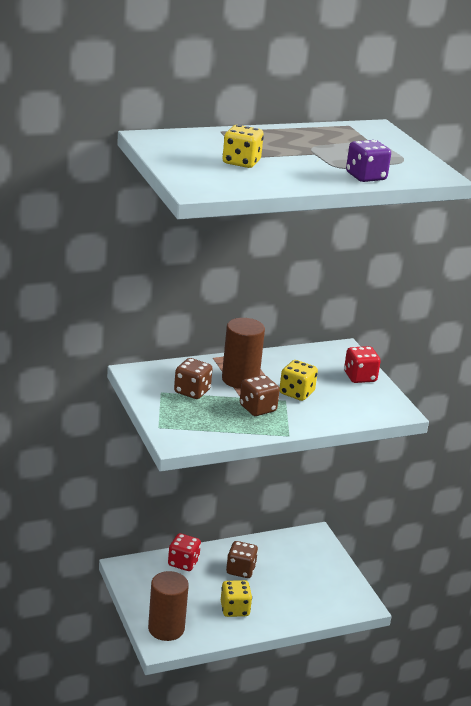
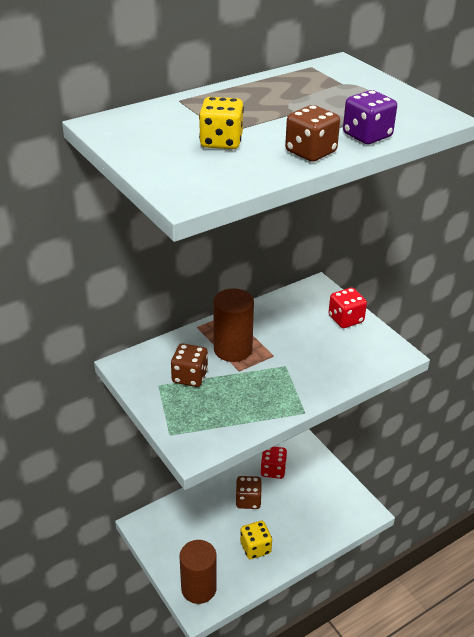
camera: 10 degrees left, 10 degrees up
(183, 563) = (194, 505): red dice -> red dice (273, 470)
(257, 408) = (262, 384): brown dice -> brown dice (310, 152)
(296, 393) = (293, 354): yellow dice -> none

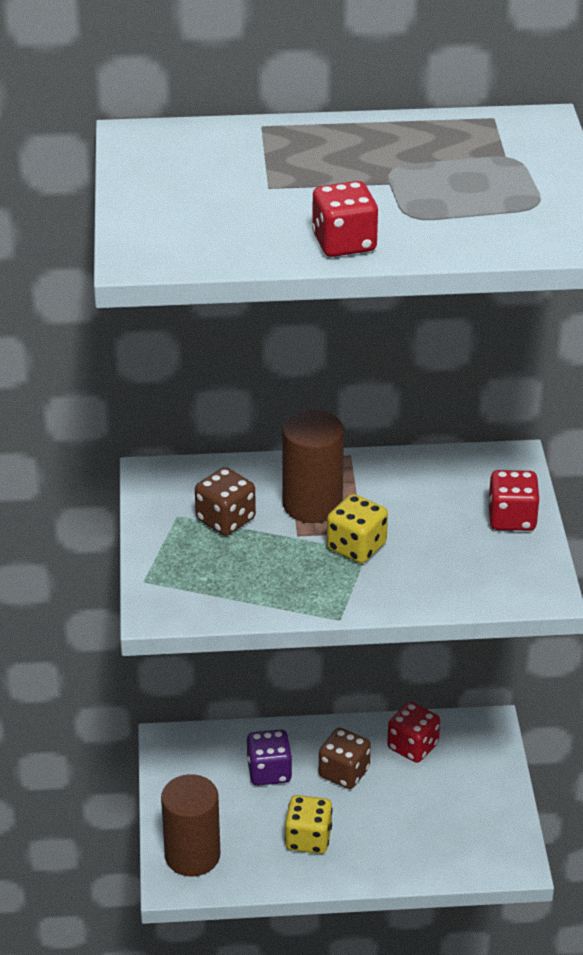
camera: 30 degrees right, 0 degrees up
(221, 142) = (251, 199): yellow dice -> yellow dice (356, 547)
(310, 152) = (344, 243): brown dice -> red dice
(367, 135) = (443, 241): purple dice -> purple dice (269, 772)

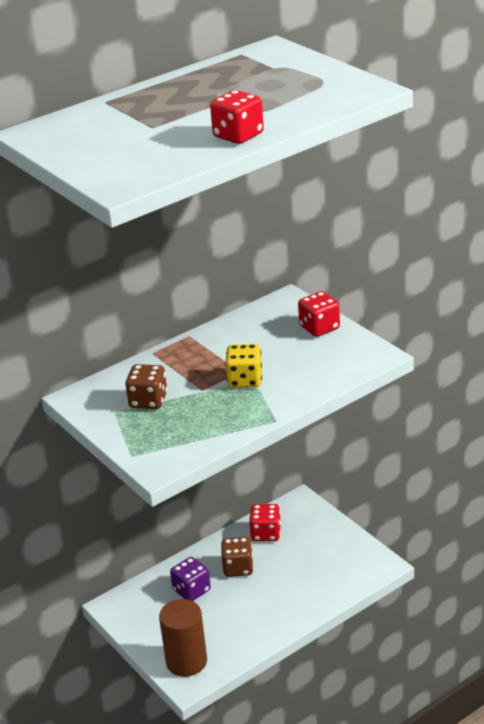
camera: 30 degrees left, 5 degrees down
(308, 839) = (250, 615): yellow dice -> none
(312, 504) = (194, 370): brown cylinder -> none

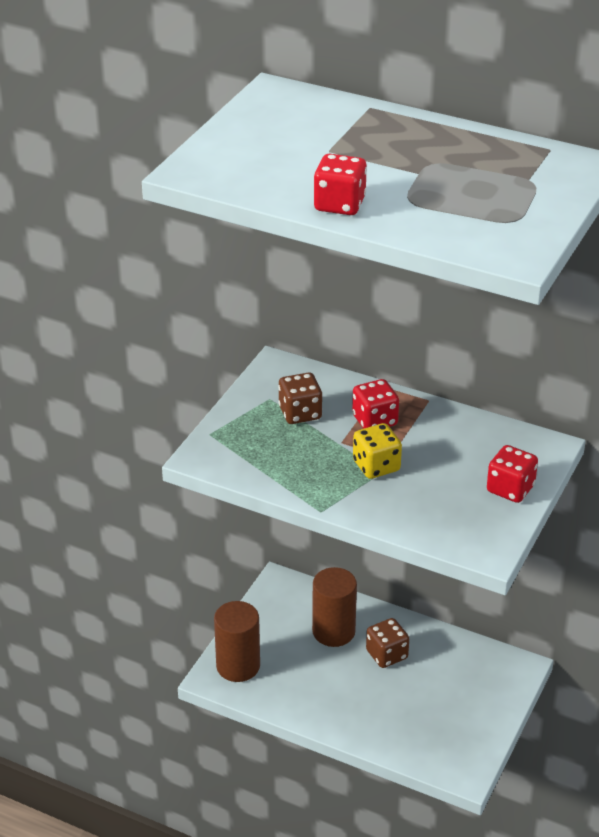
camera: 60 degrees right, 5 degrees up
(191, 590) = (333, 631): purple dice -> brown cylinder
(266, 533) = (451, 657): red dice -> red dice (375, 420)

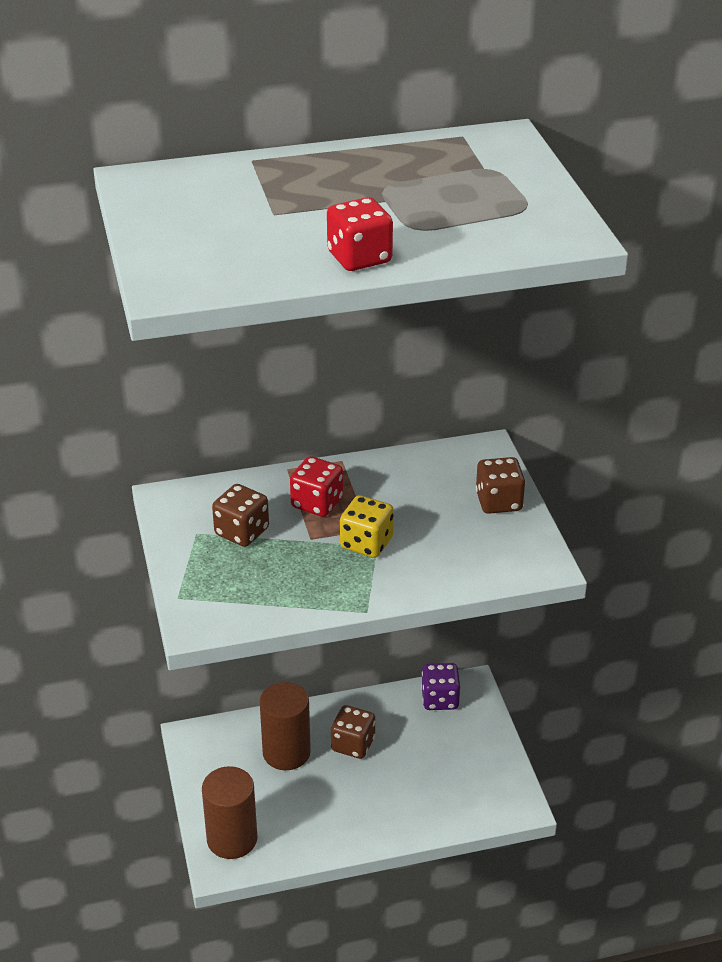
camera: 40 degrees left, 0 degrees up
(486, 662) = (440, 699): none -> purple dice
(510, 489) = (498, 502): red dice -> brown dice

